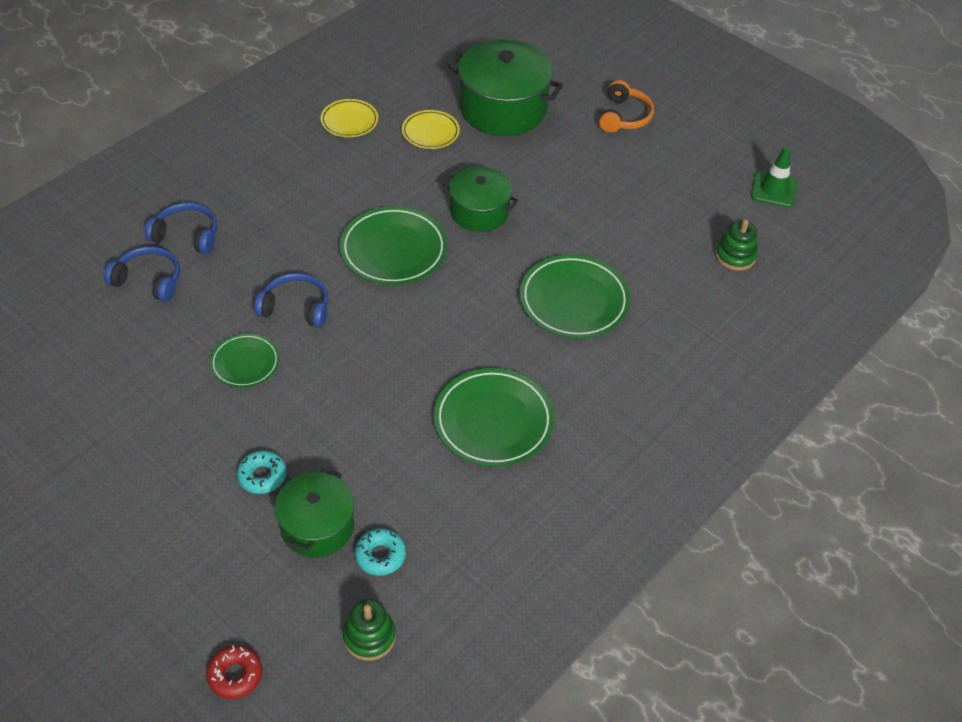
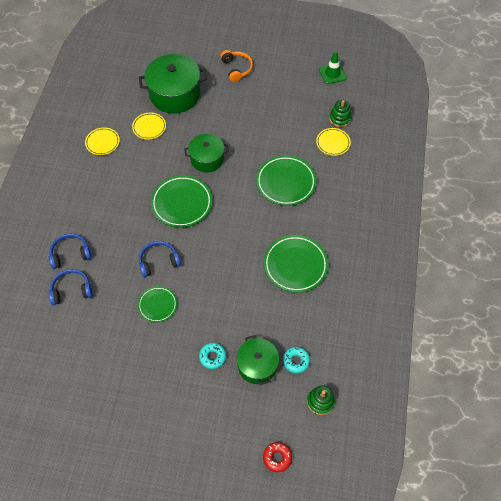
camera: 30 degrees left, 10 degrees up
(696, 284) = (333, 143): none -> yellow plate

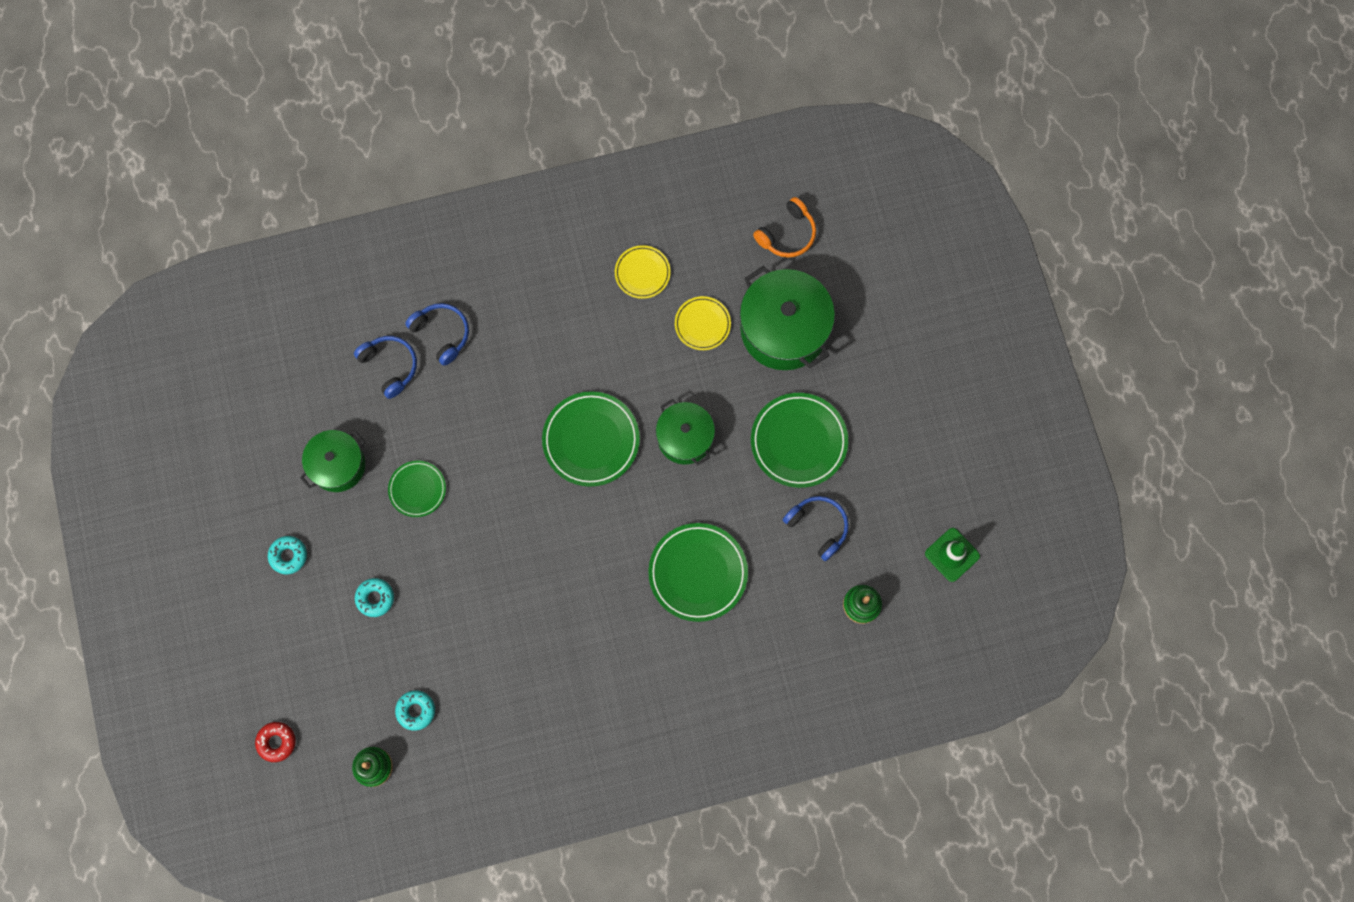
camera: 65 degrees right, 15 degrees up
(156, 400) = (288, 556): none -> turquoise donut
(158, 261) = (483, 457): blue headphones -> blue headphones (818, 527)
(237, 69) = (884, 398): orange headphones -> orange headphones (787, 234)
(257, 365) = (388, 662): green pot -> green pot (338, 465)
(295, 265) = (562, 648): green plate -> green plate (798, 441)
(333, 143) = (807, 613): yellow plate -> none

